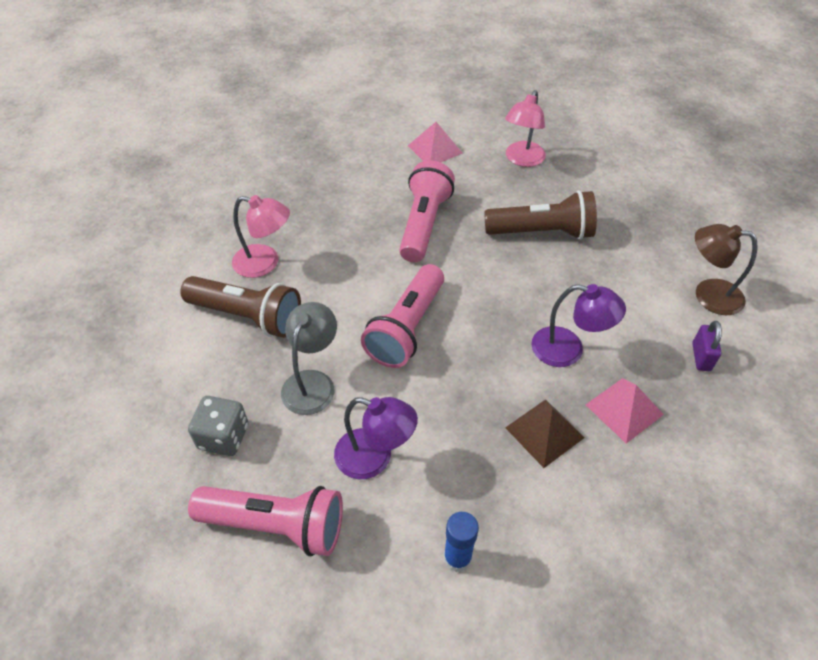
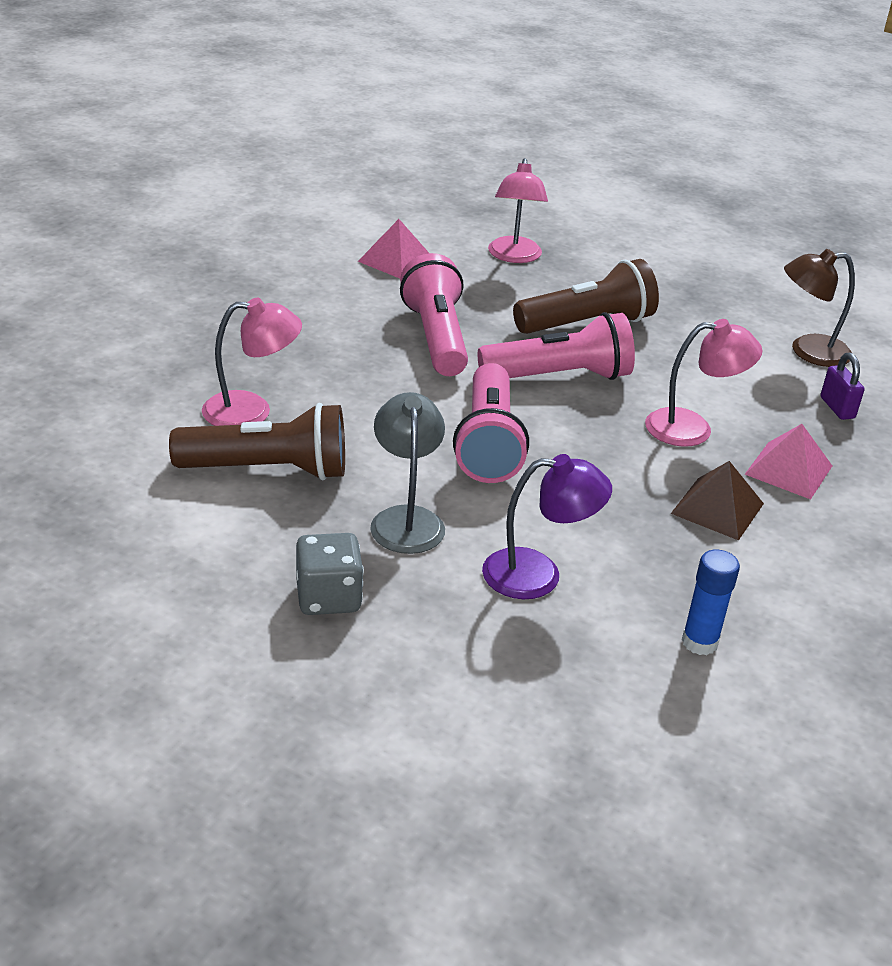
camera: 25 degrees left, 15 degrees down
(276, 525) = (463, 666): pink flashlight -> pink flashlight (559, 377)
(568, 350) = (692, 428): purple lamp -> pink lamp

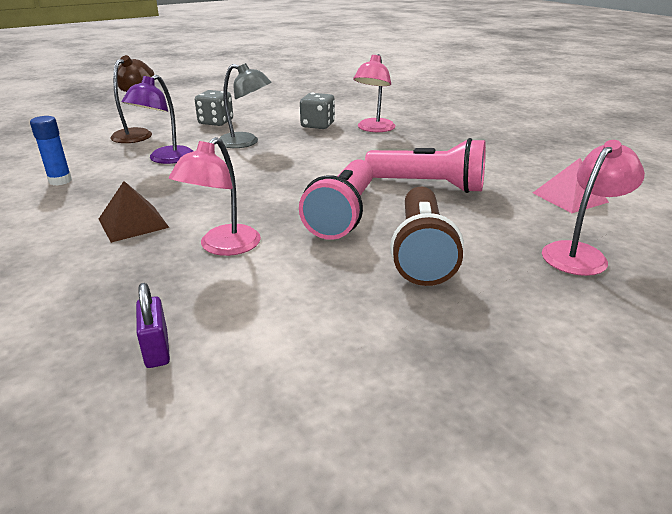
camera: 120 degrees right, 5 degrees down
(269, 470) = (317, 125): brown flashlight -> grey dice
(488, 443) = (286, 173): pink flashlight -> none
(514, 256) = (580, 253): pink lamp -> pink lamp turned 105 degrees clockwise
(788, 470) = (123, 270): pink pyramid -> none
(808, 351) = (273, 390): brown lamp -> brown lamp (137, 134)
(837, 408) = (157, 349): purple padlock -> purple padlock turned 60 degrees clockwise

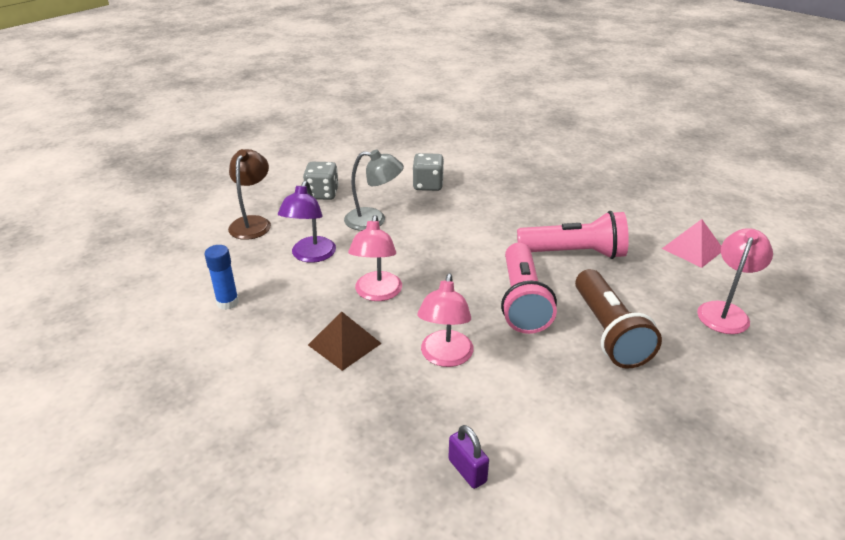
camera: 15 degrees left, 5 degrees up
(373, 129) = (484, 183): pink lamp -> pink lamp (377, 293)

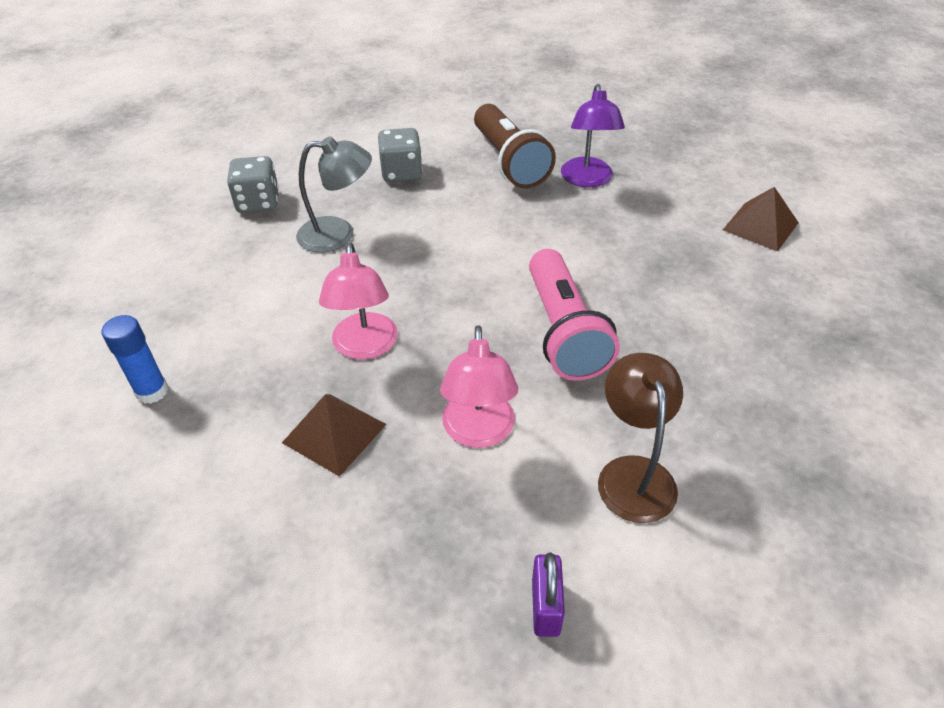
camera: 10 degrees left, 10 degrees up
(253, 223) = (166, 259): brown lamp -> brown lamp (633, 473)
(310, 256) = (260, 300): purple lamp -> purple lamp (587, 180)
(467, 470) = (545, 607): purple padlock -> purple padlock turned 45 degrees clockwise
(574, 253) = (615, 251): pink flashlight -> none
(608, 332) = (684, 362): brown flashlight -> brown flashlight (509, 162)
(693, 249) = (760, 226): pink pyramid -> brown pyramid
(725, 311) = (821, 310): pink lamp -> none

